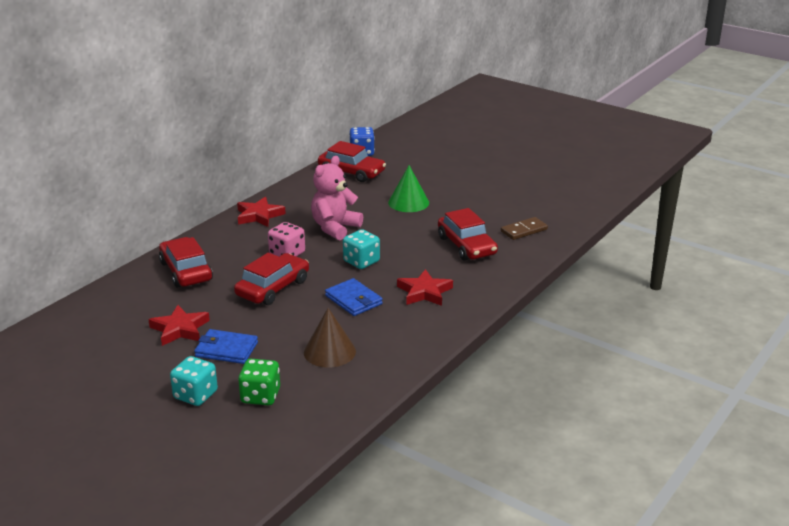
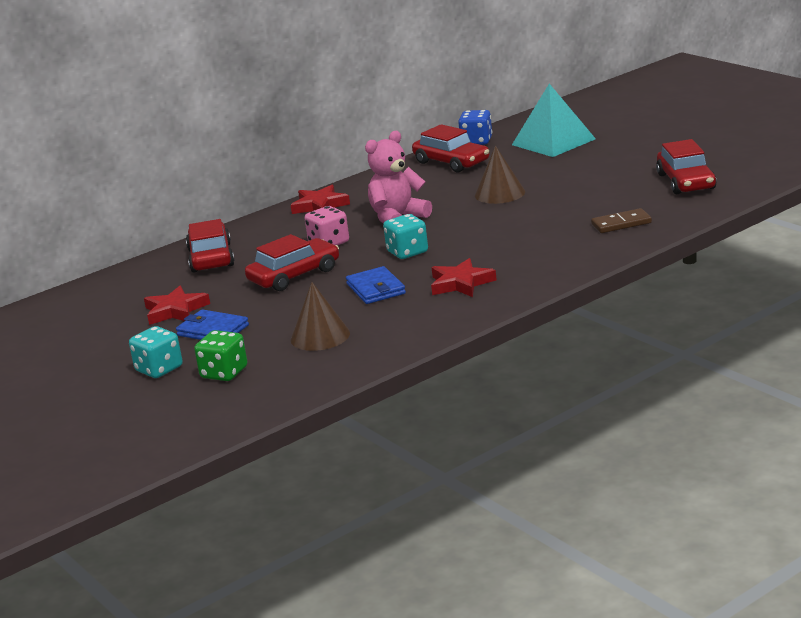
camera: 20 degrees right, 5 degrees down
(408, 202) = (499, 193): green cone -> brown cone
(425, 153) = (553, 142): none -> turquoise pyramid
(466, 246) = (540, 238): red car -> red car (686, 182)

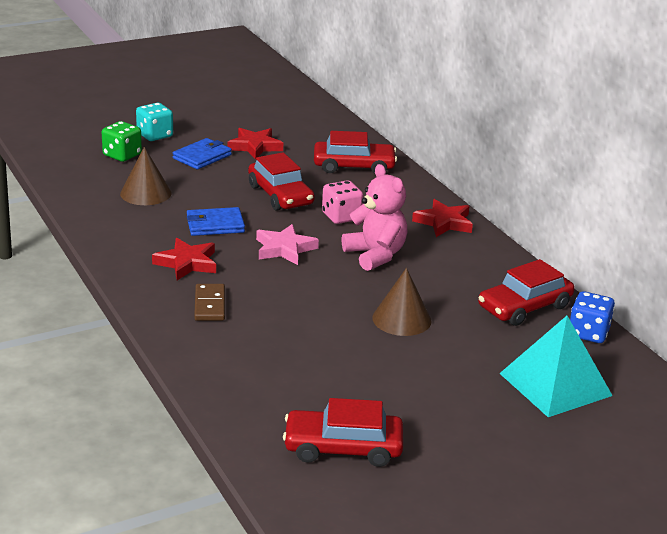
camera: 95 degrees right, 5 degrees up
(407, 252) = (284, 249): turquoise dice -> pink star
(621, 224) = (250, 374): brown domino -> brown domino (209, 305)

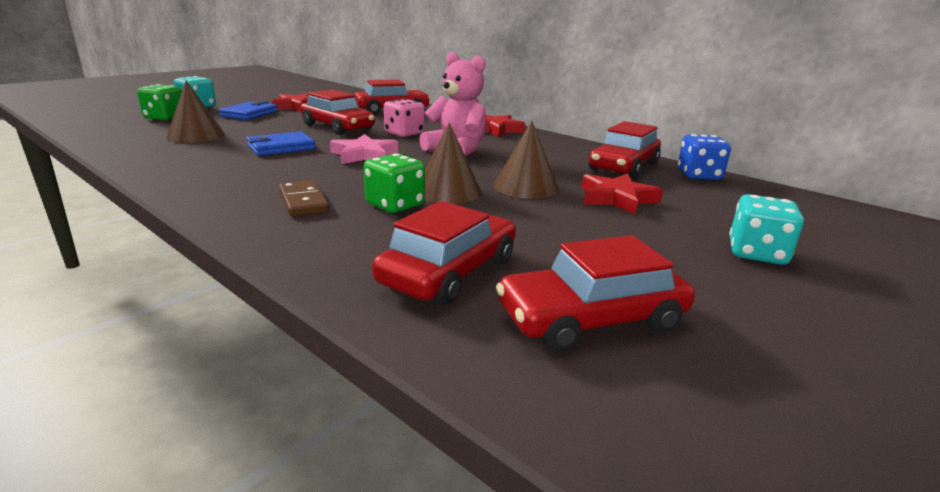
camera: 20 degrees left, 5 degrees down
(187, 263) = (260, 174): red star -> red star (616, 198)
(277, 322) = (395, 205): none -> green dice
(279, 394) = (449, 271): none -> red car
(329, 313) = (447, 191): none -> brown cone
(521, 427) = (757, 253): none -> turquoise dice
(555, 384) = (729, 212): turquoise pyramid -> none

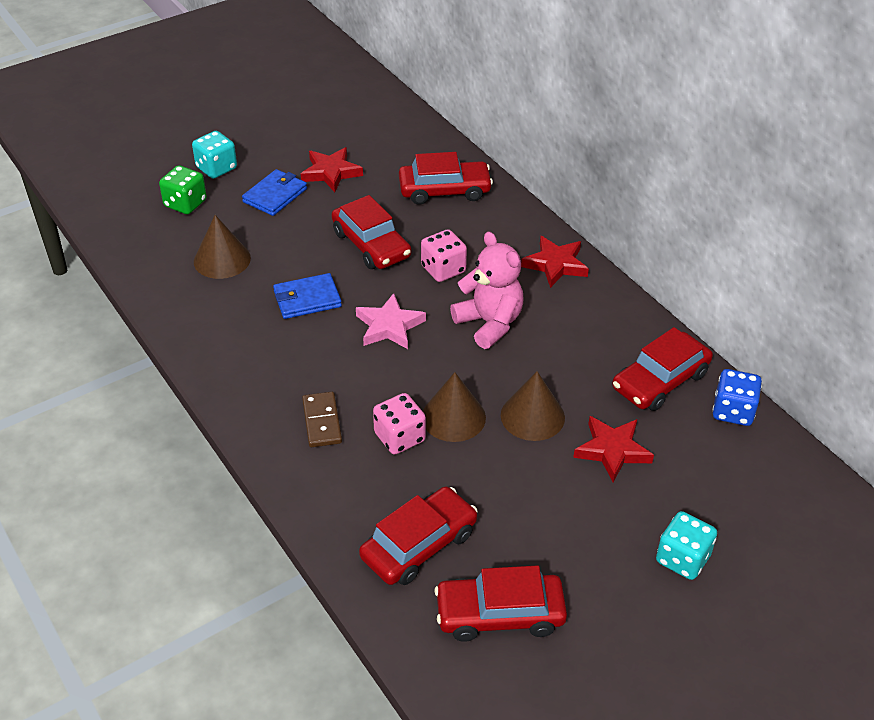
camera: 15 degrees right, 20 degrees up
(395, 205) = (399, 437): green dice -> pink dice

